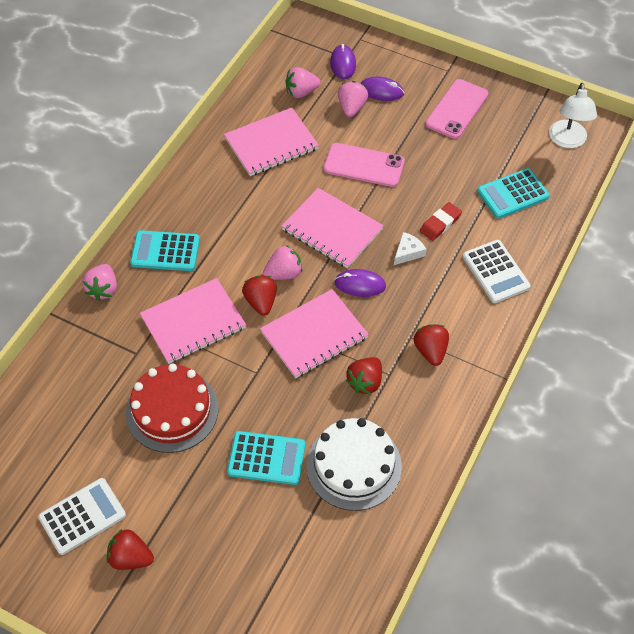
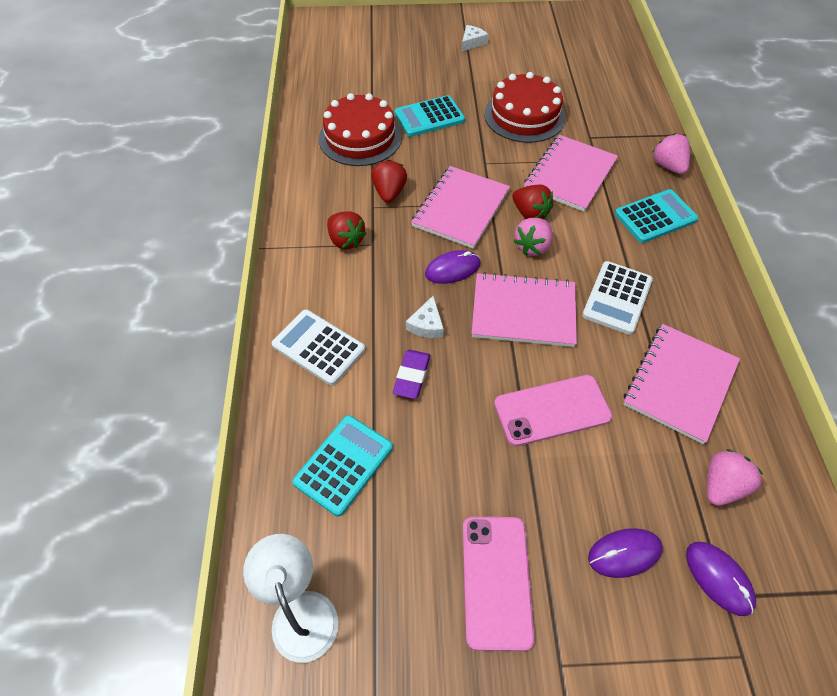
camera: 150 degrees right, 0 degrees up
(82, 516) = (522, 47): white calculator -> white calculator (617, 298)
(130, 558) = (472, 42): red strawberry -> white cheese
(351, 108) = (637, 496): pink strawberry -> none
(354, 466) = (360, 137): white cake -> red cake
(440, 224) = (412, 376): red eraser -> purple eraser

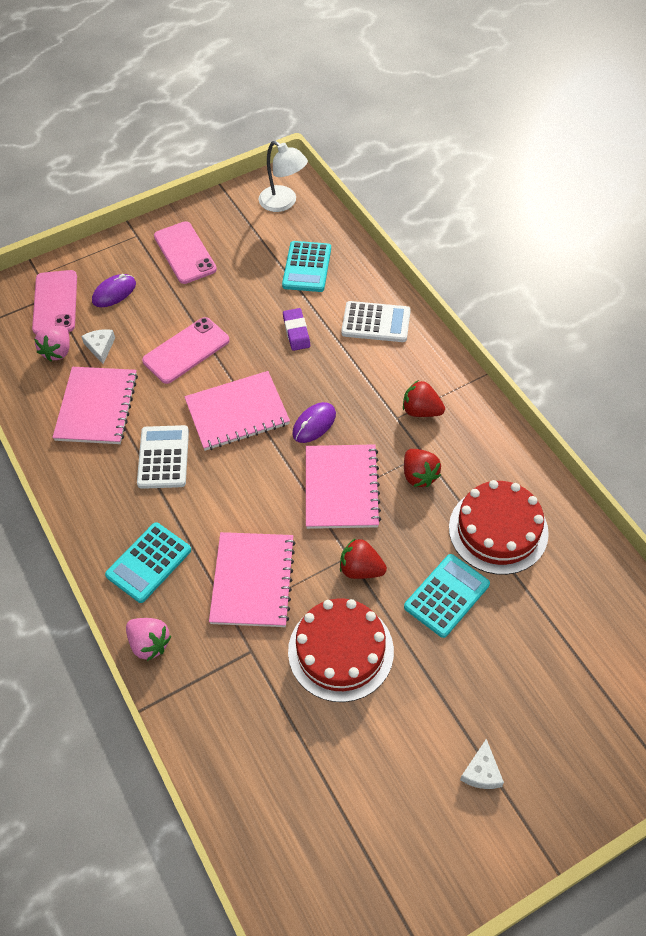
camera: 155 degrees right, 0 degrees up
(426, 324) = (308, 370): white cheese -> white cheese (100, 347)
(530, 214) = (273, 511): red strawberry -> red strawberry (361, 569)
(532, 246) = (255, 476): pink strawberry -> none
(718, 578) = (55, 302): purple mouse -> pink phone

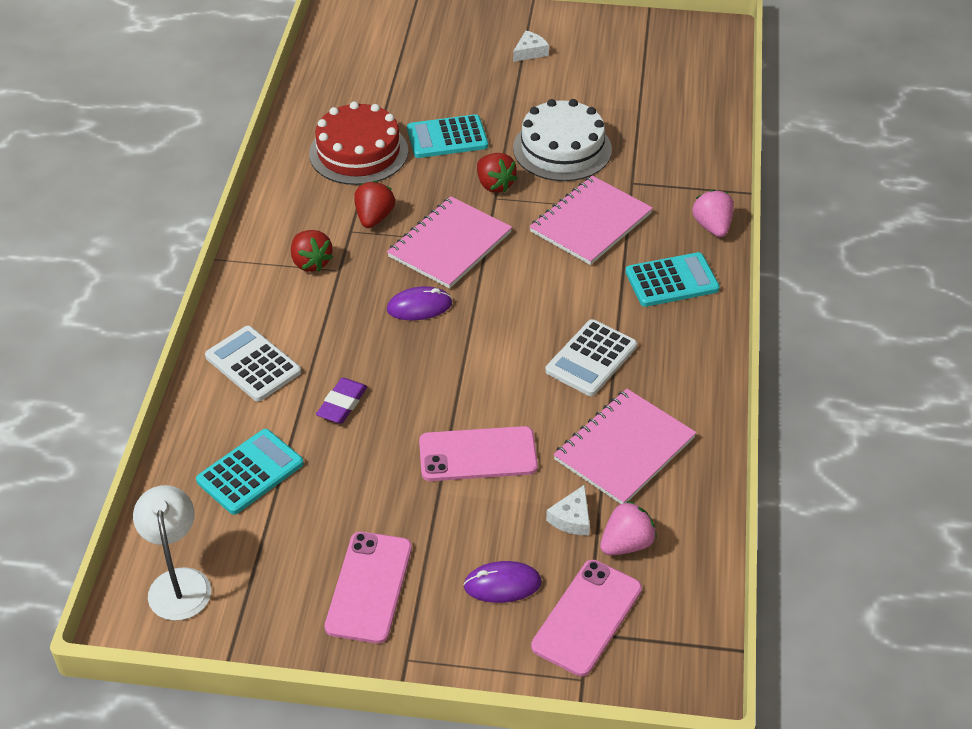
camera: 145 degrees left, 10 degrees down
(237, 412) = (482, 358): pink notebook -> none
(340, 651) = (562, 149): red cake -> white cake

